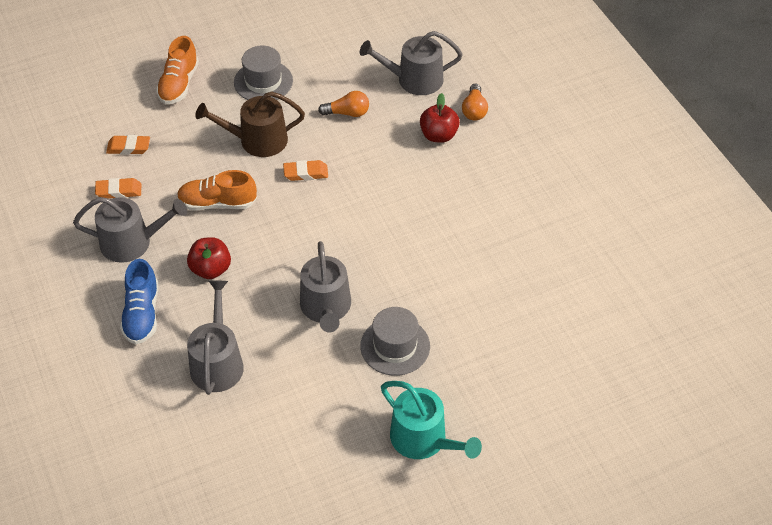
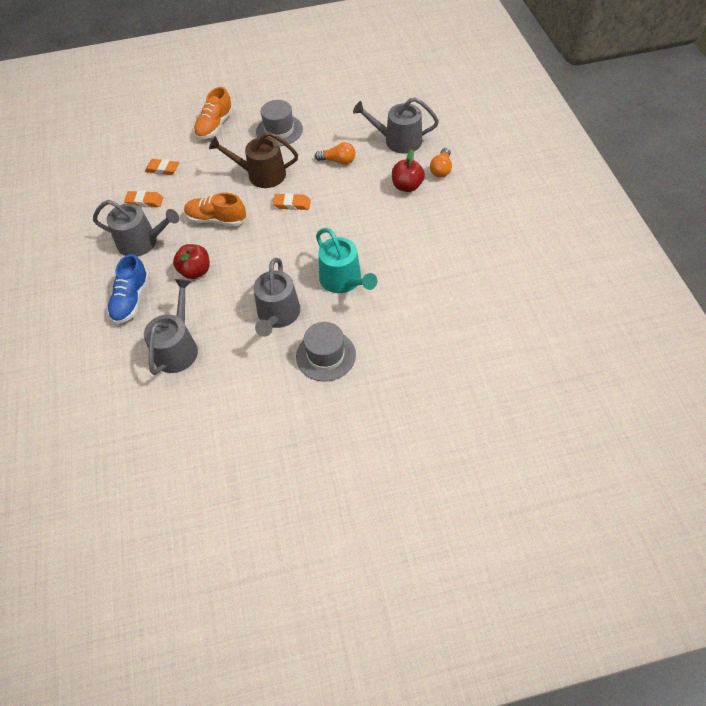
camera: 15 degrees right, 5 degrees up
(424, 439) = (329, 441): turquoise watering can -> turquoise watering can (343, 280)

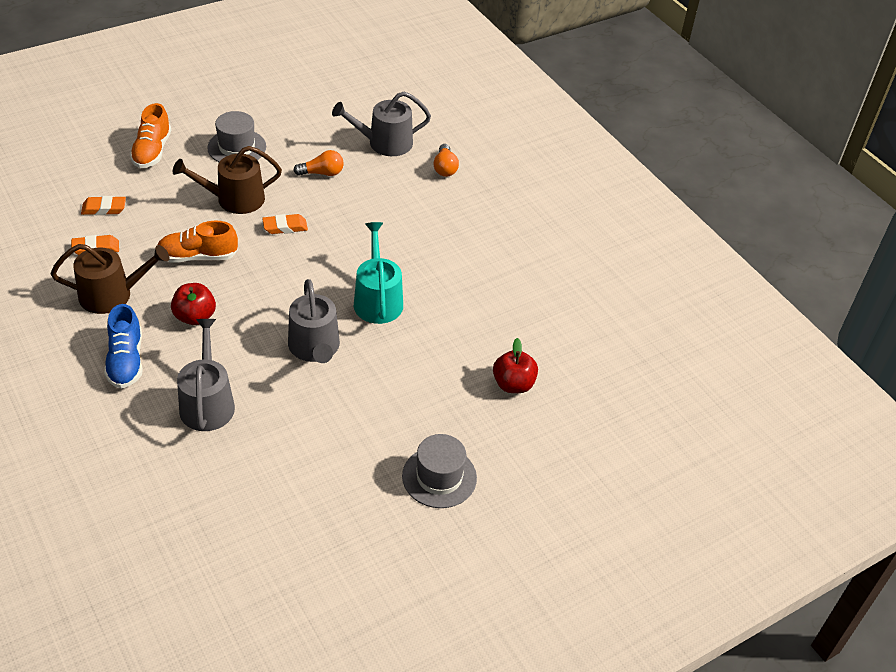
camera: 25 degrees left, 10 degrees down
(142, 242) = (112, 295): grey watering can -> brown watering can
(326, 355) = (387, 380): grey hat -> grey hat (439, 477)
(343, 280) = (377, 299): turquoise watering can -> turquoise watering can turned 135 degrees counterclockwise
(407, 186) = (413, 190): red apple -> red apple (513, 384)

